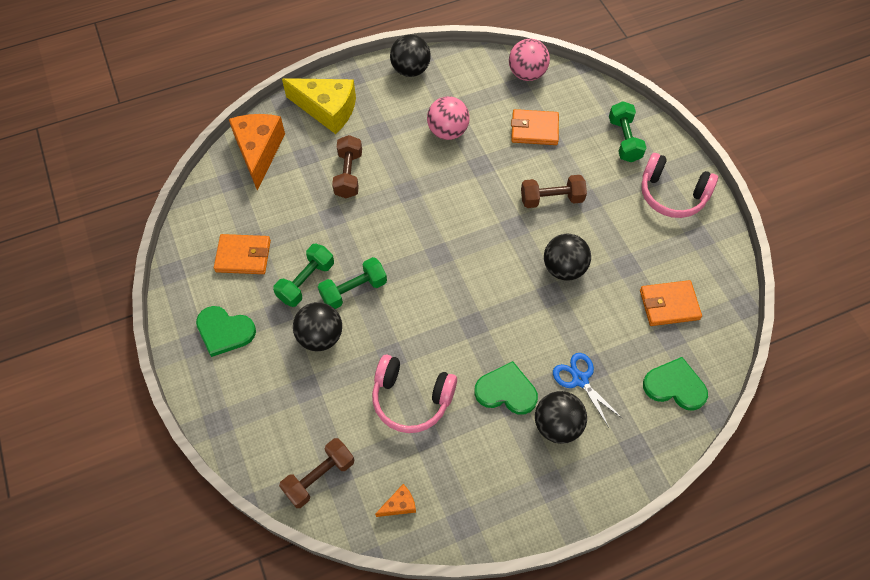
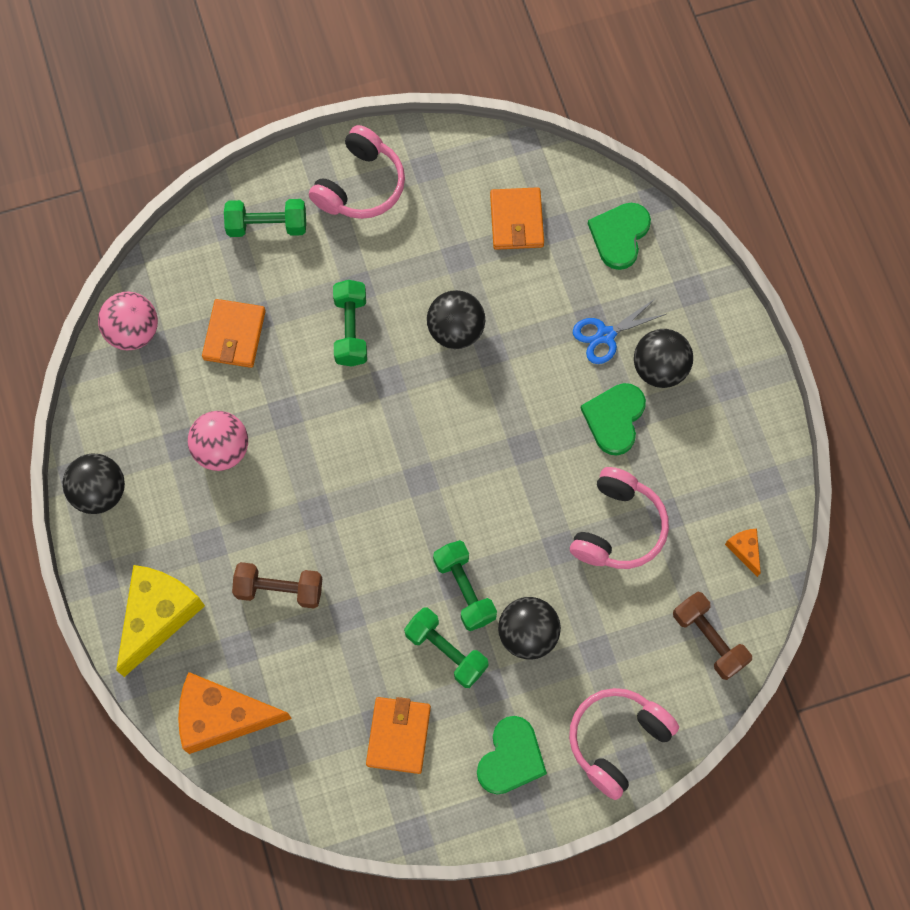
camera: 85 degrees left, 10 degrees up
(235, 407) = (617, 740): none -> pink headphones
(551, 199) = (351, 330): brown dumbbell -> green dumbbell

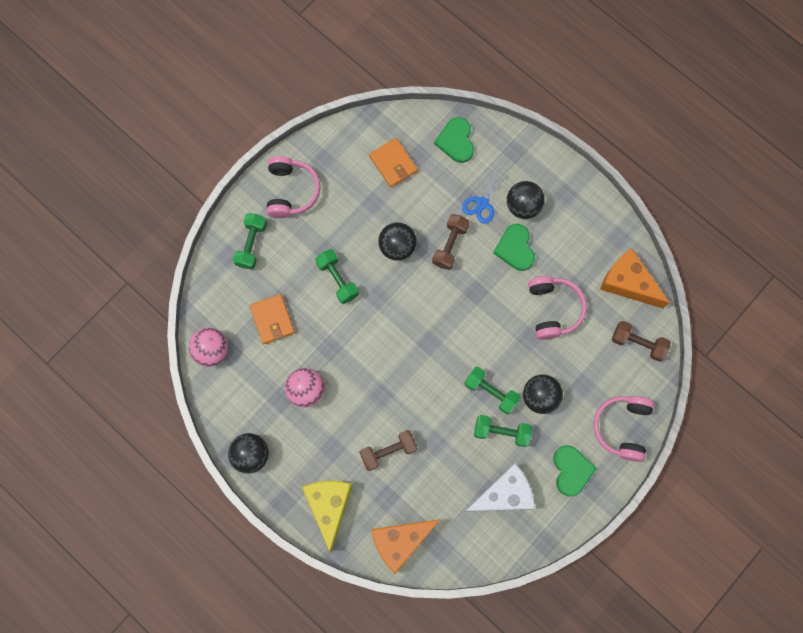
camera: 30 degrees left, 5 degrees up
(267, 225) = (251, 244): green dumbbell -> green dumbbell turned 45 degrees counterclockwise
(398, 735) = (504, 494): orange wallet -> white cheese
(527, 366) = (450, 245): none -> brown dumbbell
(744, 550) = (628, 283): orange cheese -> orange cheese, size x2.28

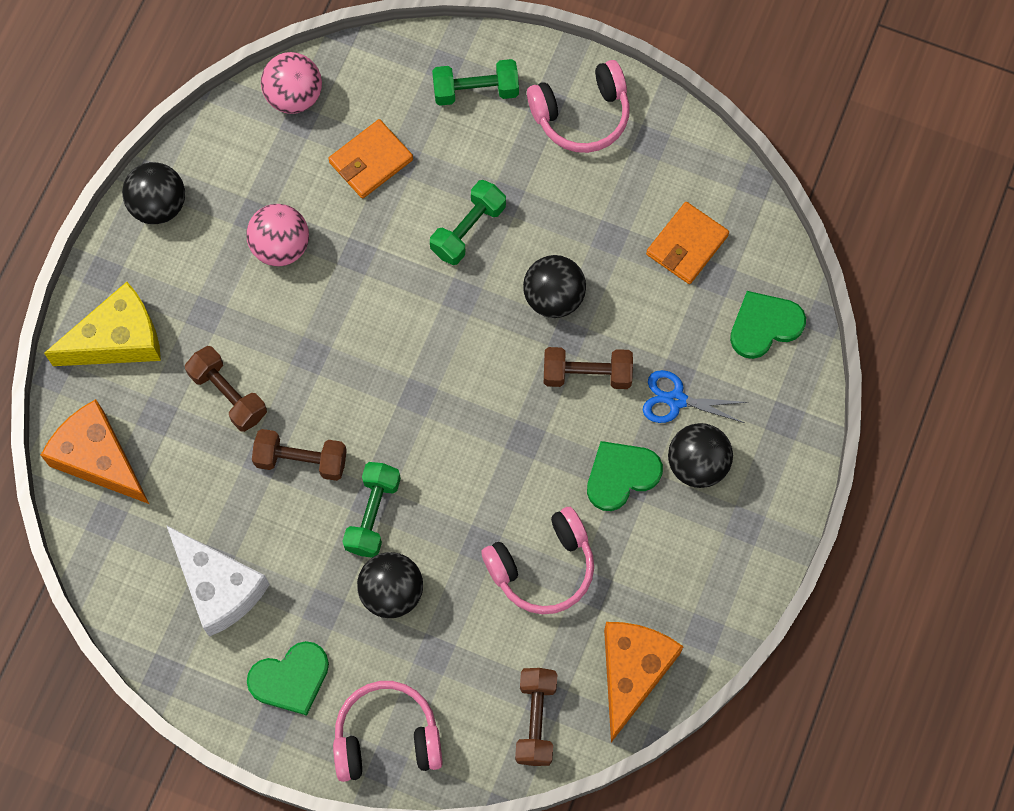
camera: 70 degrees right, 5 degrees down
(444, 422) = (301, 460): none -> brown dumbbell
(501, 432) = (315, 551): green dumbbell -> none

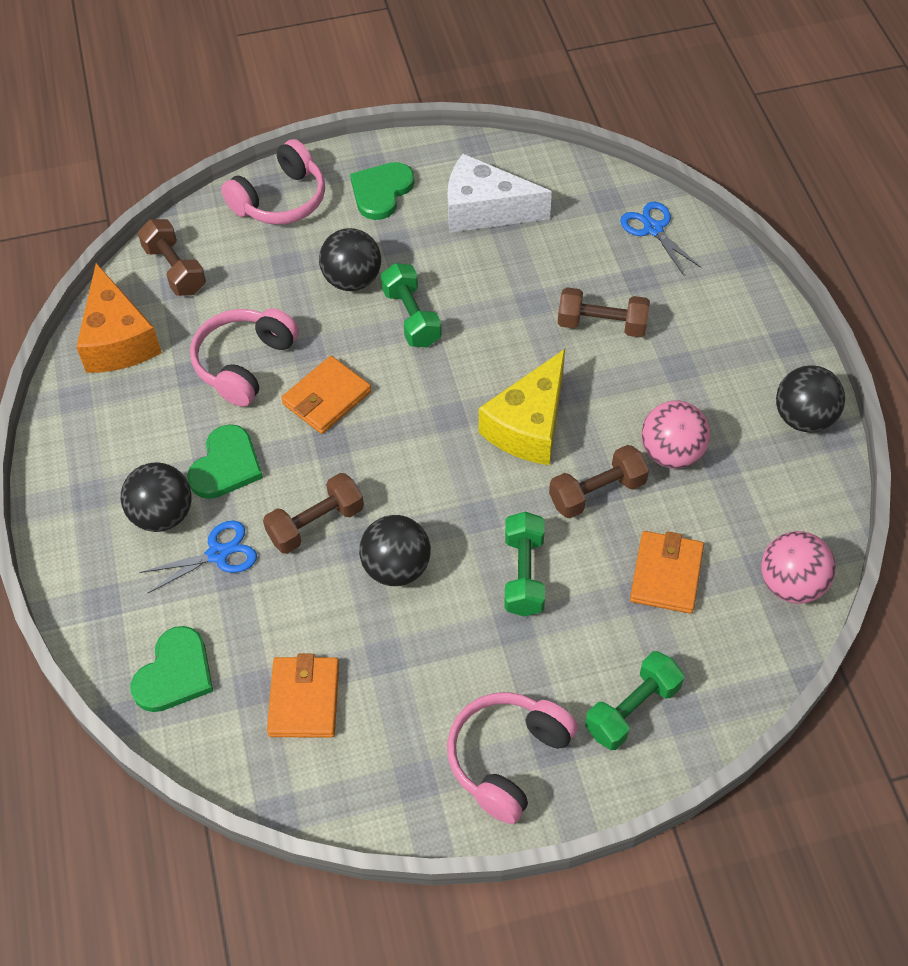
camera: 145 degrees right, 15 degrees down
(98, 458) = (653, 229): orange cheese -> blue scissors
(118, 339) = (725, 308): yellow cheese -> yellow cheese (529, 425)
(301, 460) = (501, 318): brown dumbbell -> brown dumbbell (597, 493)
(500, 483) = (326, 398): none -> orange wallet

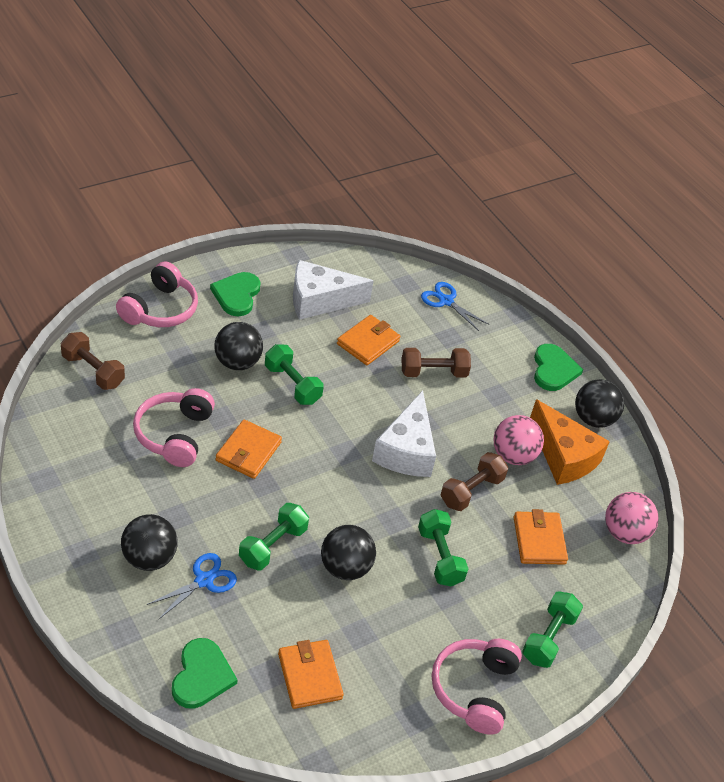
camera: 25 degrees left, 10 degrees down
(118, 339) = (64, 430): orange cheese -> orange cheese (563, 456)
(226, 465) = (187, 513): green heart -> green heart (553, 370)
(316, 524) = (273, 546): brown dumbbell -> green dumbbell
(528, 274) = (368, 342): none -> orange wallet
(529, 425) = (406, 450): yellow cheese -> white cheese

